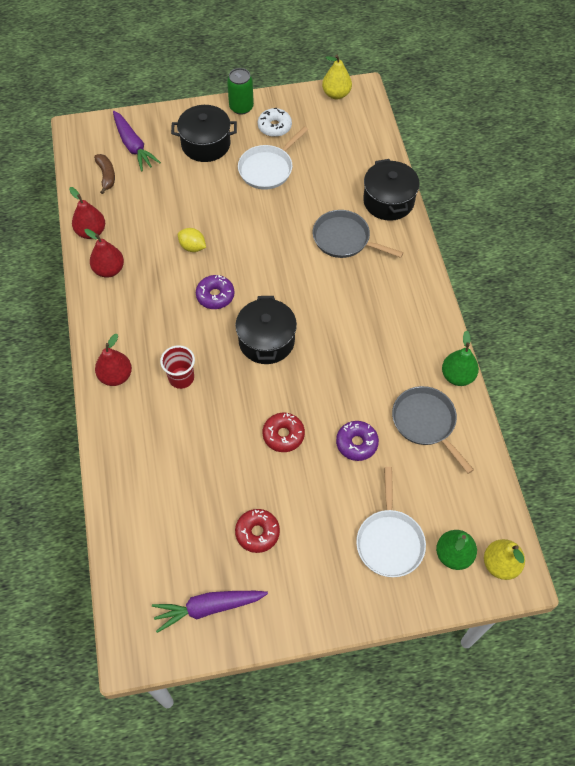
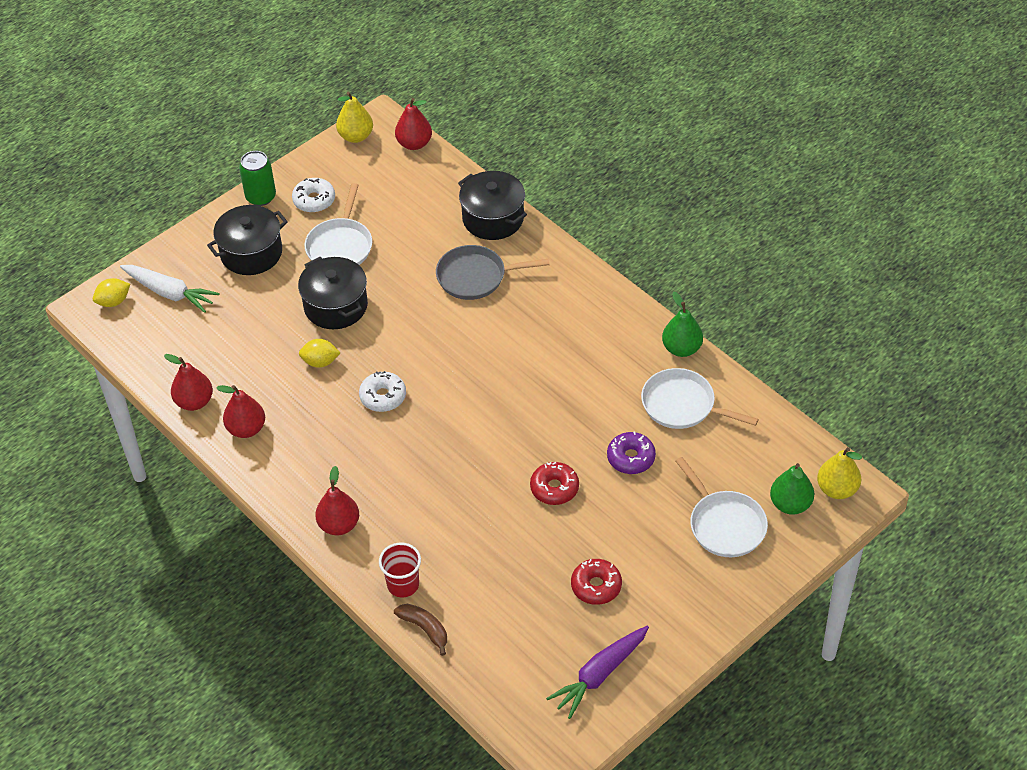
camera: 30 degrees left, 10 degrees down
(94, 134) = (113, 301): none -> yellow lemon
(106, 176) = (164, 337): brown banana -> brown banana (425, 629)
(133, 146) = (169, 293): purple carrot -> white carrot
(181, 378) = (409, 491): red cup -> red cup (403, 585)
(215, 296) = (383, 396): purple donut -> white donut
(266, 341) = (470, 412): black pot -> black pot (335, 306)
(372, 118) = (414, 144): none -> red pear
(426, 422) = (682, 405): grey pan -> white pan

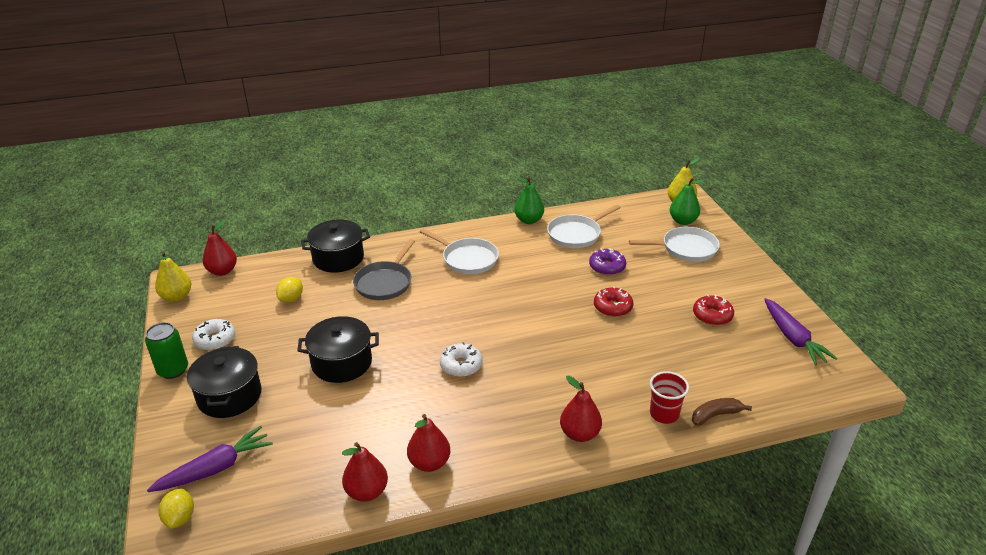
camera: 65 degrees left, 15 degrees down
(169, 293) = (215, 468): white carrot -> purple carrot
(320, 362) = (393, 390): yellow lemon -> yellow lemon (291, 299)
(340, 246) = (281, 340): white pan -> white pan (467, 259)

